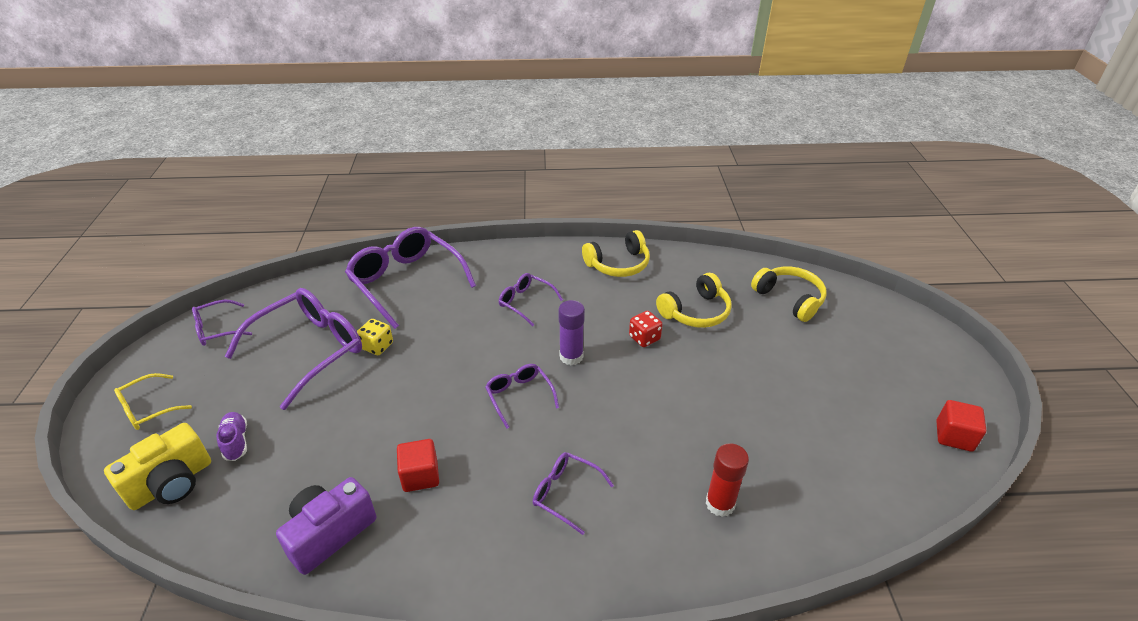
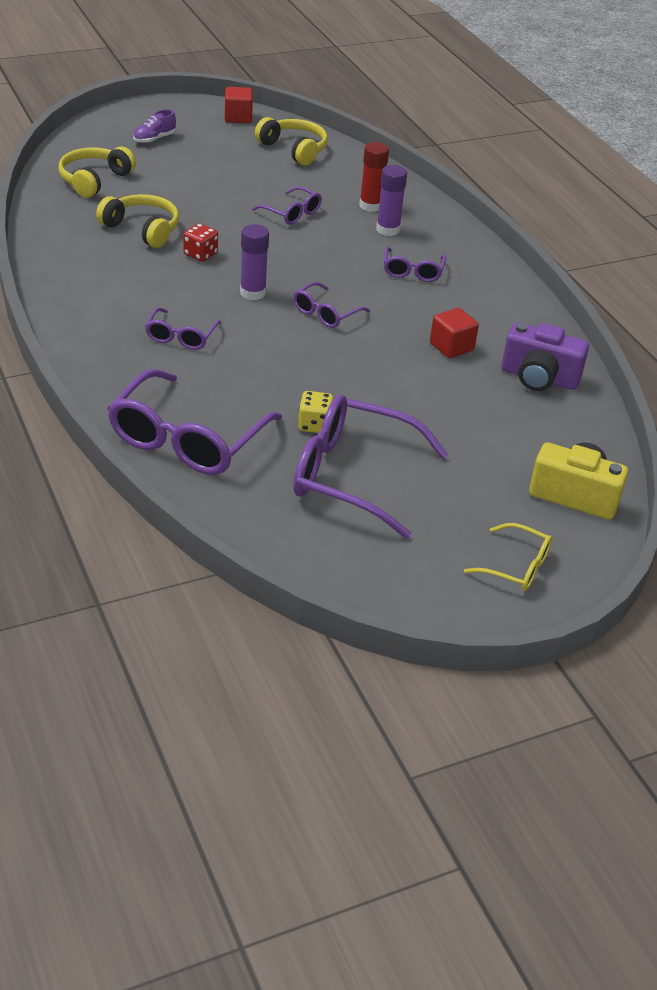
camera: 115 degrees left, 0 degrees up
(217, 329) = (367, 576): purple glasses -> purple glasses (291, 213)
(236, 442) = (503, 474): purple shoe -> purple shoe (154, 139)
(618, 264) = (76, 284): yellow headphones -> yellow headphones (294, 149)
(660, 502) = (388, 229): none -> purple glue stick

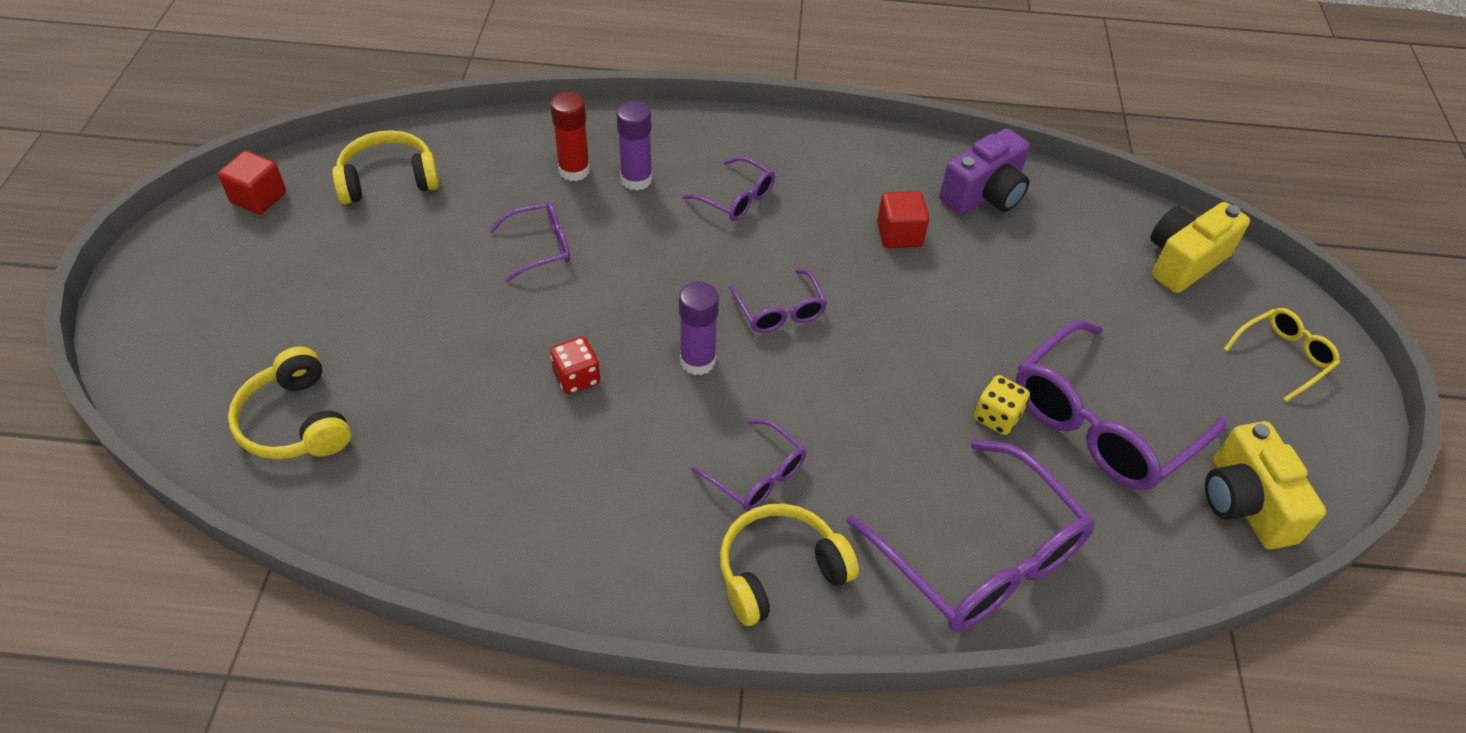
camera: 60 degrees left, 10 degrees up
(142, 229) = (471, 416): yellow headphones -> yellow headphones (779, 571)
(154, 139) = (238, 308): purple shoe -> none
(336, 561) = (1245, 503): none -> yellow camera

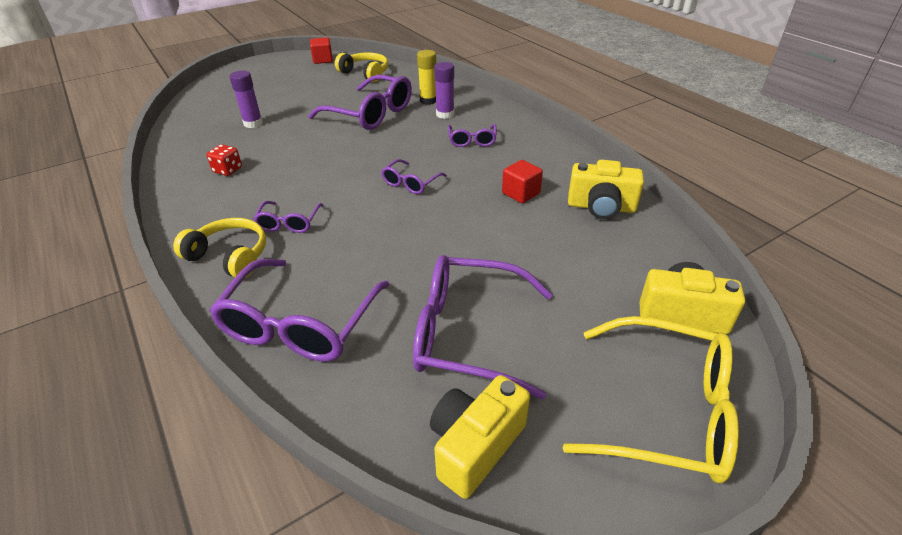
camera: 55 degrees right, 10 degrees down
(295, 422) = (216, 113): yellow headphones -> none
(539, 247) = (370, 114): purple glasses -> purple glasses, size x1.98
(574, 170) = (428, 100): red glue stick -> yellow glue stick
(576, 378) = (302, 153): red dice -> red dice (228, 170)
(697, 361) = (348, 176): purple glue stick -> purple glue stick (253, 123)
(984, 195) = (601, 207): purple camera -> yellow camera
(996, 417) = (421, 286): yellow dice -> none
(1282, 357) = (663, 410): yellow glasses -> yellow glasses, size x1.98

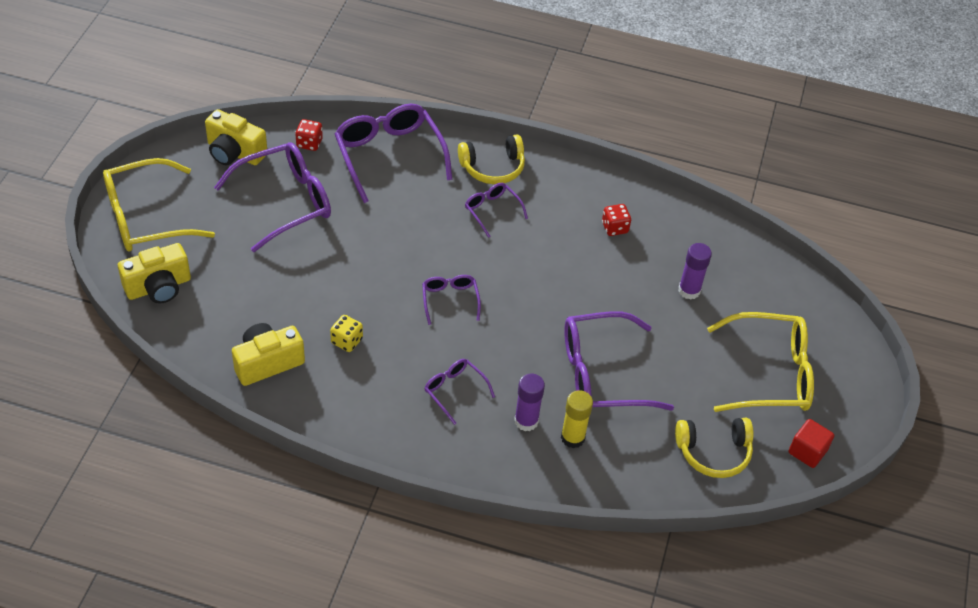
camera: 135 degrees right, 10 degrees up
(285, 83) = (769, 374): none -> yellow glasses
(365, 397) = (309, 143): none -> red dice
(475, 446) = (234, 152): yellow camera -> yellow camera turned 120 degrees clockwise
(521, 193) = (347, 341): red cube -> yellow dice

